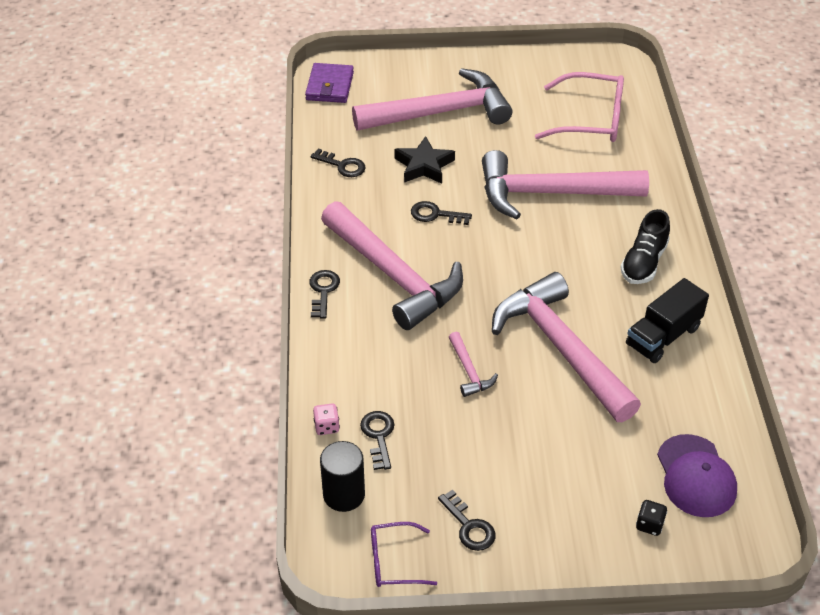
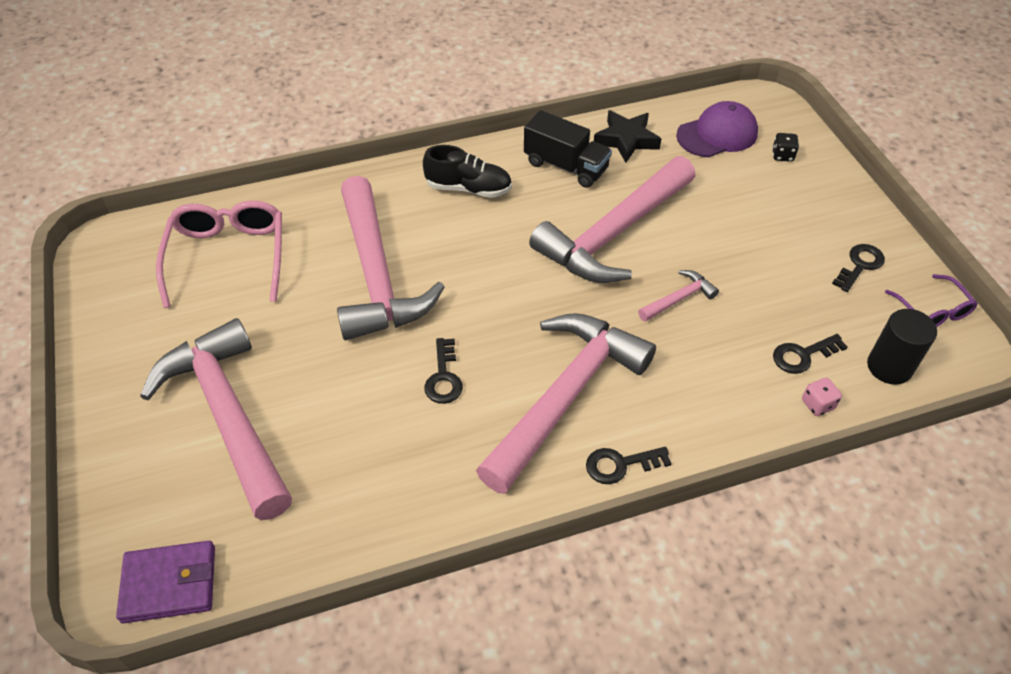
camera: 105 degrees left, 5 degrees up
(342, 166) = (368, 509): black key -> none
(424, 166) = (350, 410): black star -> black star (626, 140)

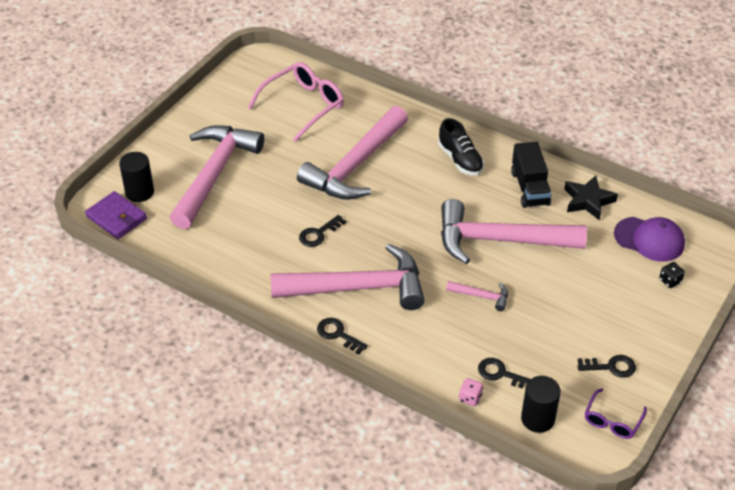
camera: 50 degrees right, 5 degrees down
(157, 522) = (139, 192): none -> black cylinder

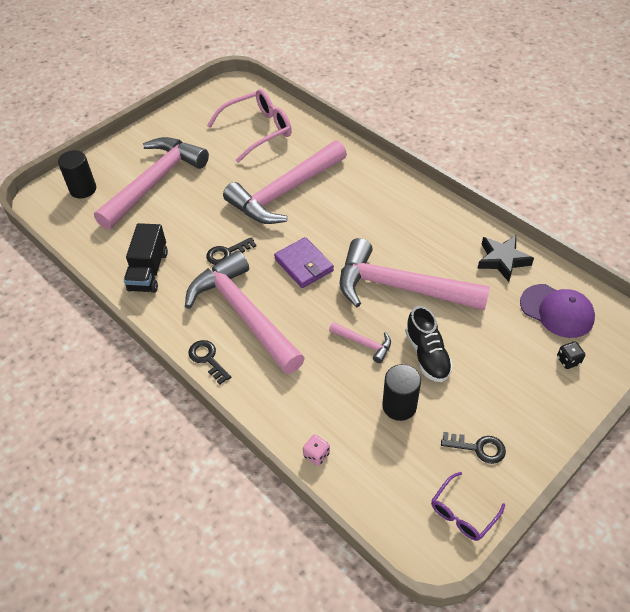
camera: 15 degrees right, 5 degrees up
(116, 218) = (53, 210): purple wallet -> purple wallet (304, 265)
(358, 288) = (244, 314): pink hammer -> pink hammer turned 135 degrees counterclockwise
(460, 159) = (386, 200): black shoe -> black shoe (427, 355)
(501, 374) = (357, 433): black key -> none
(530, 188) = (446, 238): black truck -> black truck (148, 271)
(537, 419) = (381, 494): black cylinder -> black cylinder (399, 406)

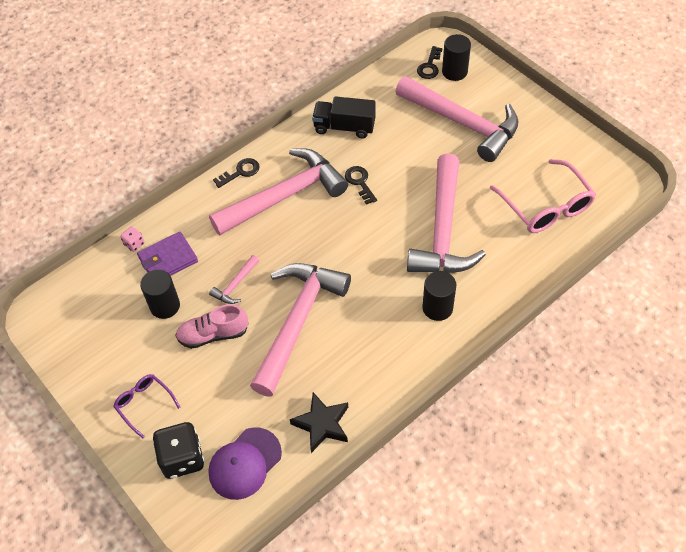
camera: 95 degrees right, 5 degrees up
(285, 192) = (442, 229): pink hammer -> pink hammer turned 135 degrees counterclockwise
(304, 265) = (337, 242): purple wallet -> purple wallet (168, 259)
(370, 192) = (437, 308): none -> black cylinder
(427, 355) = (213, 334): black shoe -> pink shoe
(463, 513) = (58, 339): purple glasses -> purple glasses (144, 404)
(478, 448) = (110, 361): black key -> black key (429, 66)
(568, 360) = (182, 458): black dice -> black dice, size x2.09

